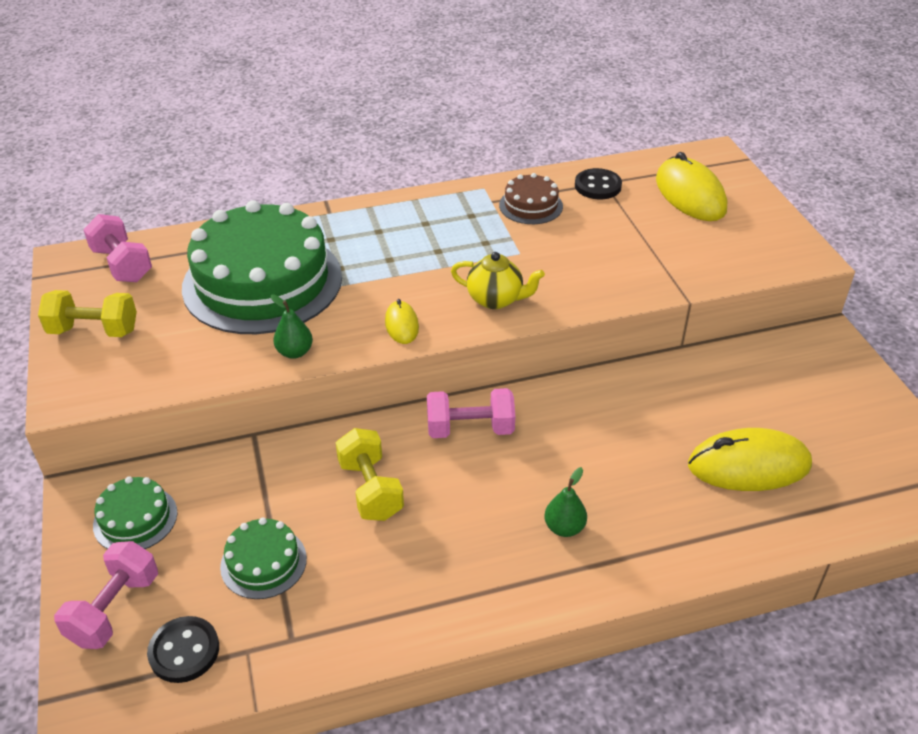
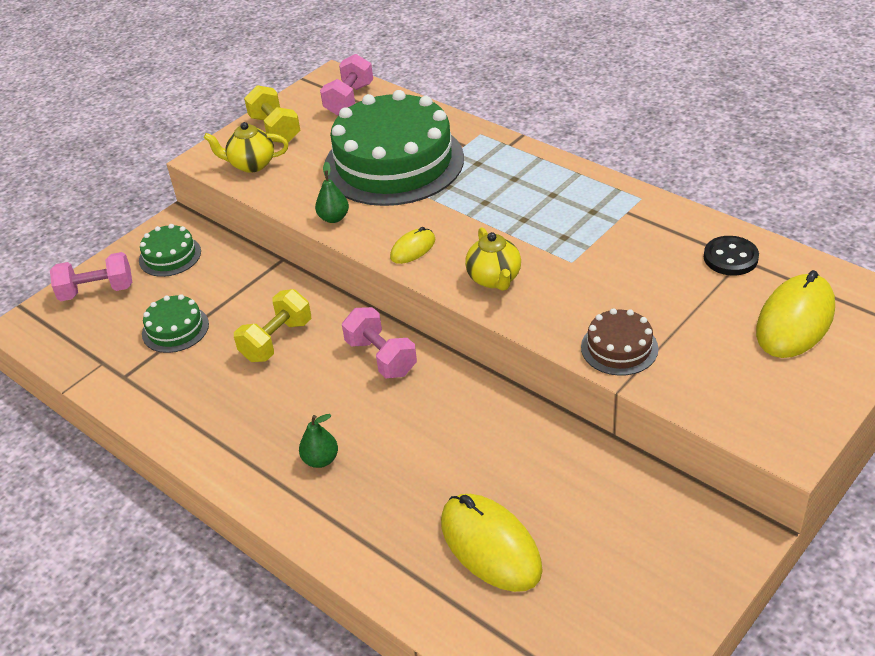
camera: 60 degrees right, 0 degrees up
(129, 371) = (251, 165): none -> yellow teapot
(184, 651) = (85, 337): black button -> none
(531, 205) = (648, 235): brown cake -> brown cake (619, 348)

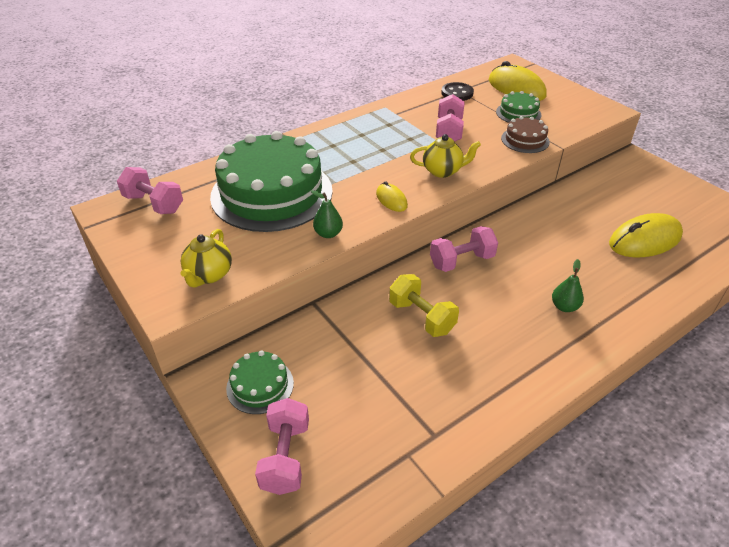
camera: 80 degrees left, 0 degrees up
(175, 329) = (378, 388): green cake -> green cake (518, 113)
(275, 129) = (161, 254): yellow dumbbell -> none
(602, 268) = (448, 131): none -> pink dumbbell

